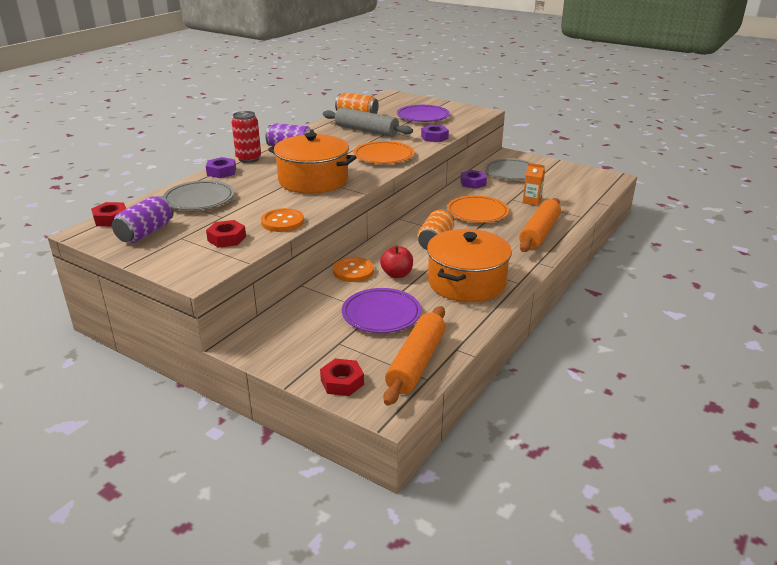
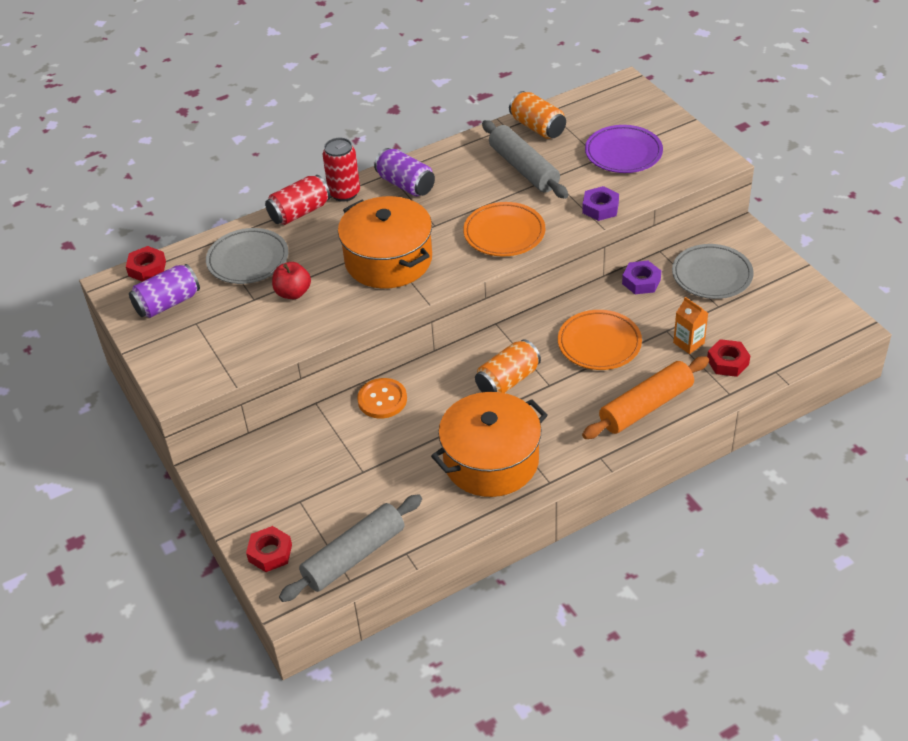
camera: 30 degrees right, 15 degrees up
(221, 172) = (299, 212): purple nut -> red can
(227, 238) = (237, 339): red nut -> red nut (727, 362)
(282, 222) = (308, 328): orange button -> none
(381, 314) = (366, 476): purple plate -> none
(397, 274) = (425, 421): red apple -> red apple (293, 293)
(416, 363) = (354, 556): orange rolling pin -> grey rolling pin

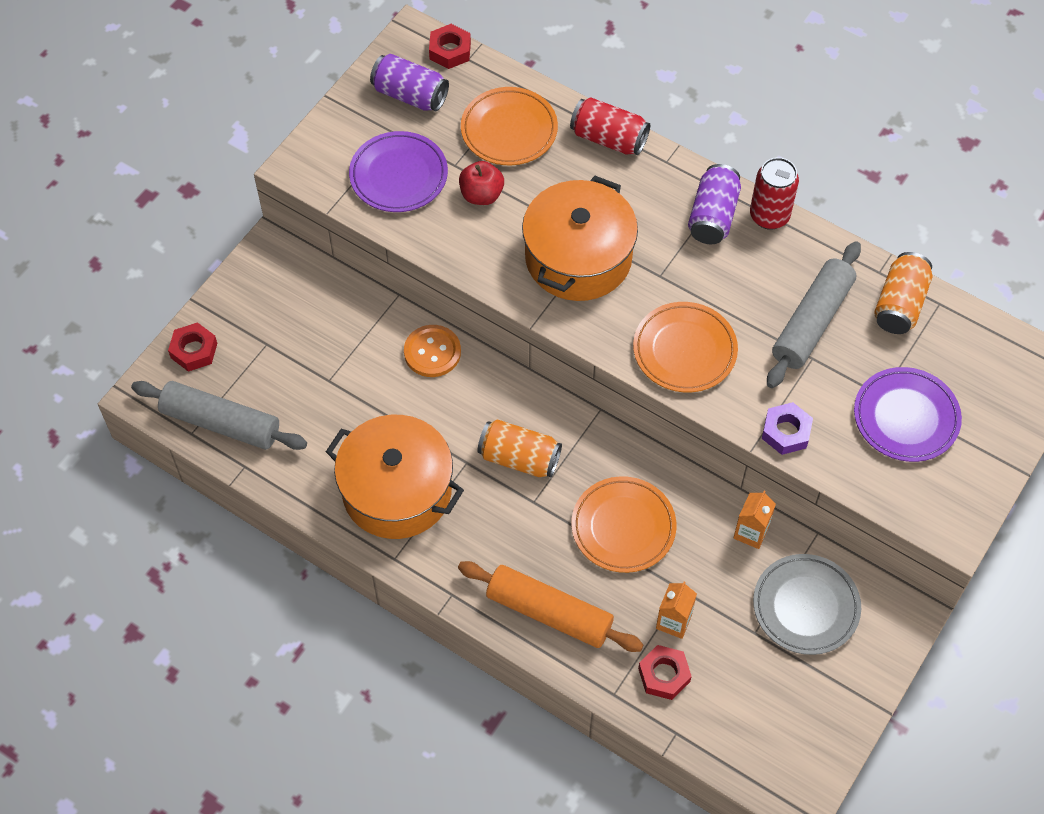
camera: 60 degrees right, 15 degrees up
(237, 333) = (398, 175): none -> purple plate
(248, 260) = (509, 130): grey plate -> orange plate
(344, 193) = (664, 164): red can -> red can (769, 216)
(641, 281) = (751, 532): purple nut -> orange carton

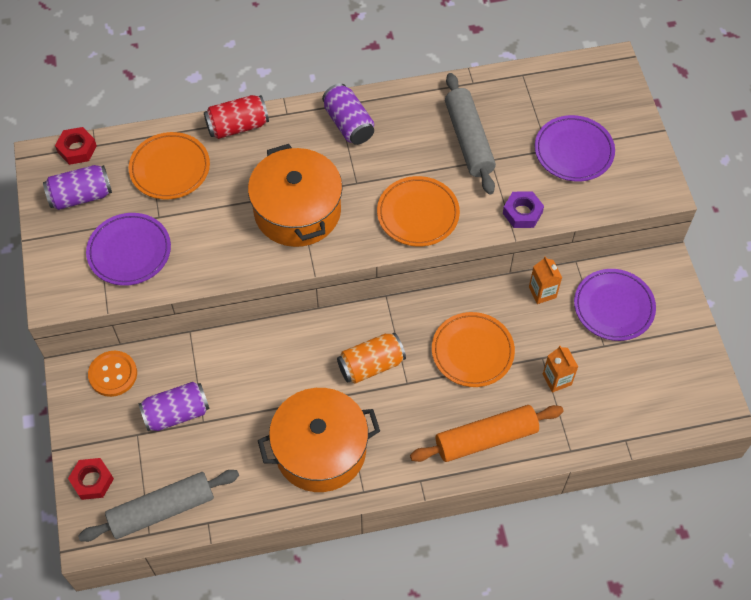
camera: 45 degrees left, 0 degrees up
(315, 354) = (176, 413): none -> purple can
(432, 352) = (250, 348): orange button -> orange button (113, 374)
(481, 195) = (196, 221): red apple -> none
(664, 675) = (584, 414): red nut -> none
(769, 216) = (380, 99): red can -> none
(806, 606) = (613, 307): grey plate -> purple plate
(899, 304) = (503, 92): orange can -> none

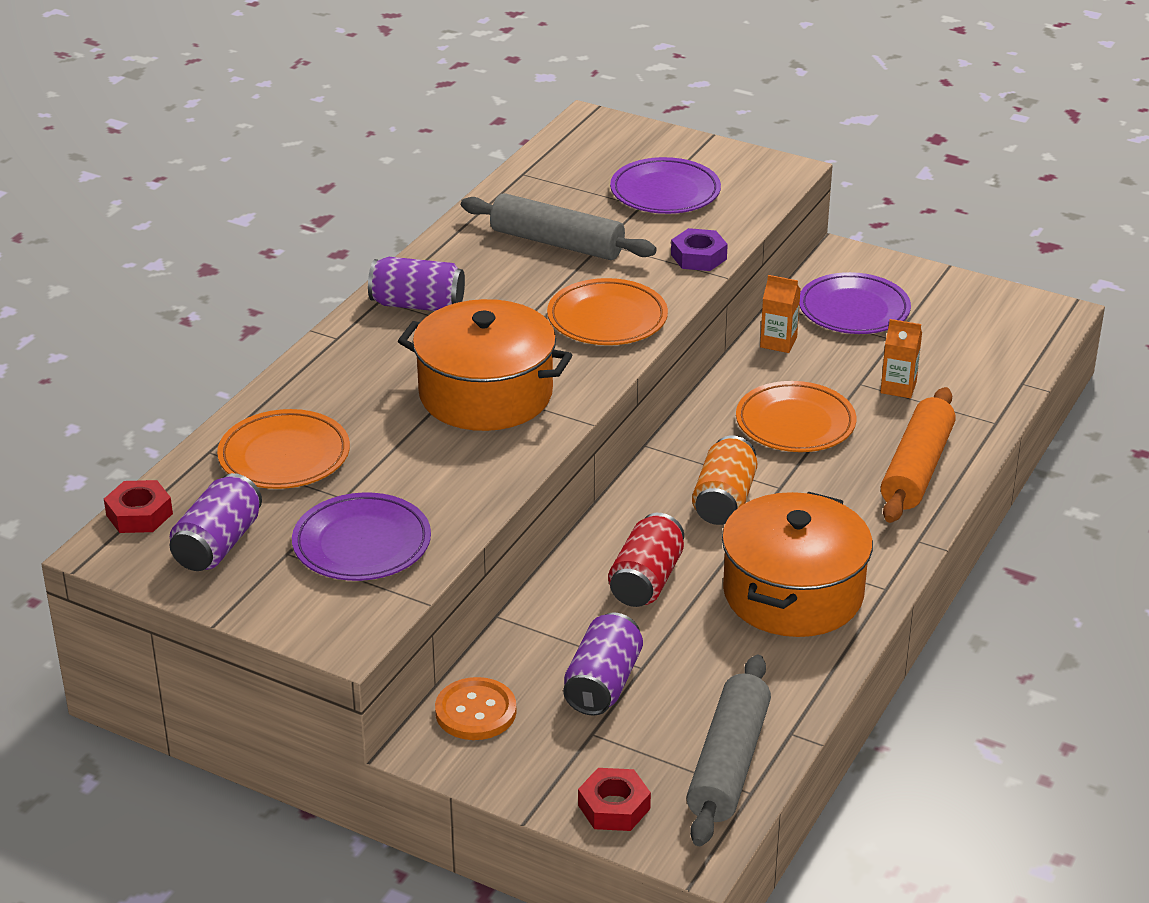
camera: 50 degrees left, 25 degrees down
(237, 126) = (300, 379): red can -> red can (646, 580)

